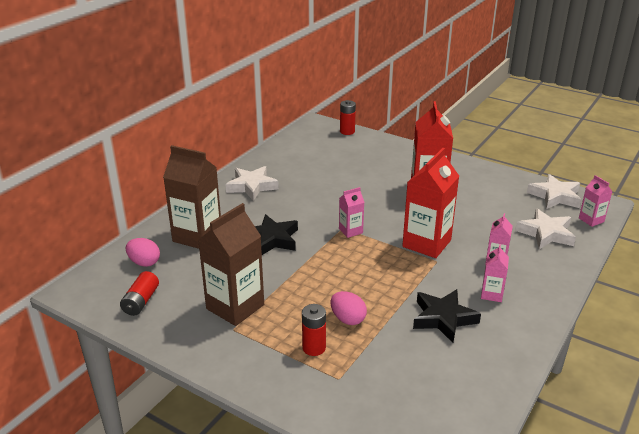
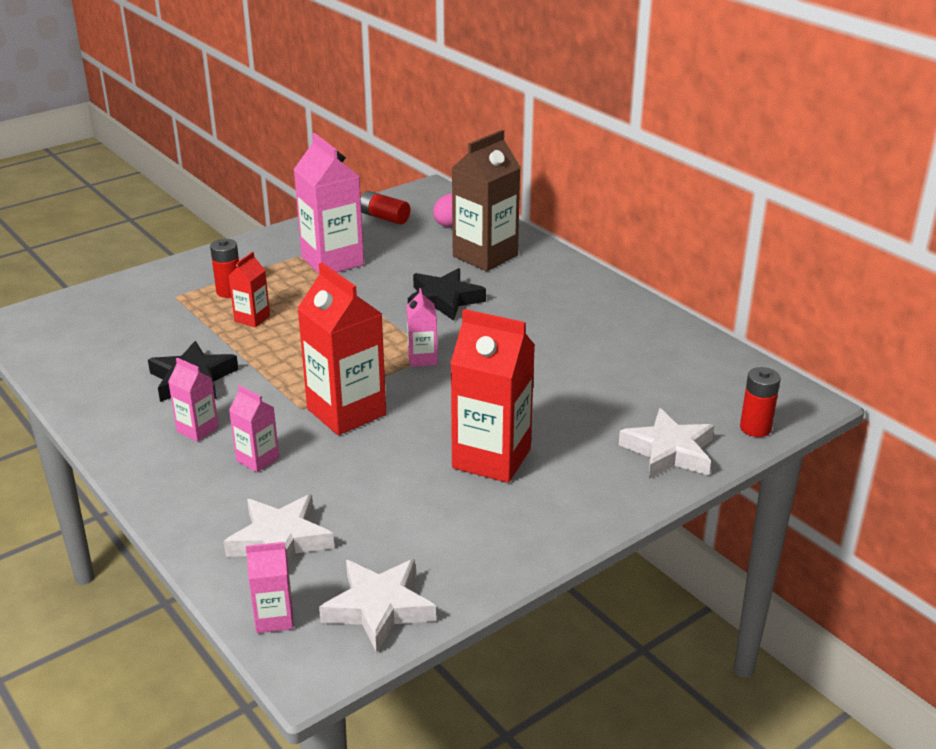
camera: 110 degrees right, 0 degrees up
(235, 307) = (332, 261): brown carton -> pink carton
(252, 186) = (589, 306): white star -> white star (669, 451)
(348, 319) = (252, 319): pink egg -> red carton

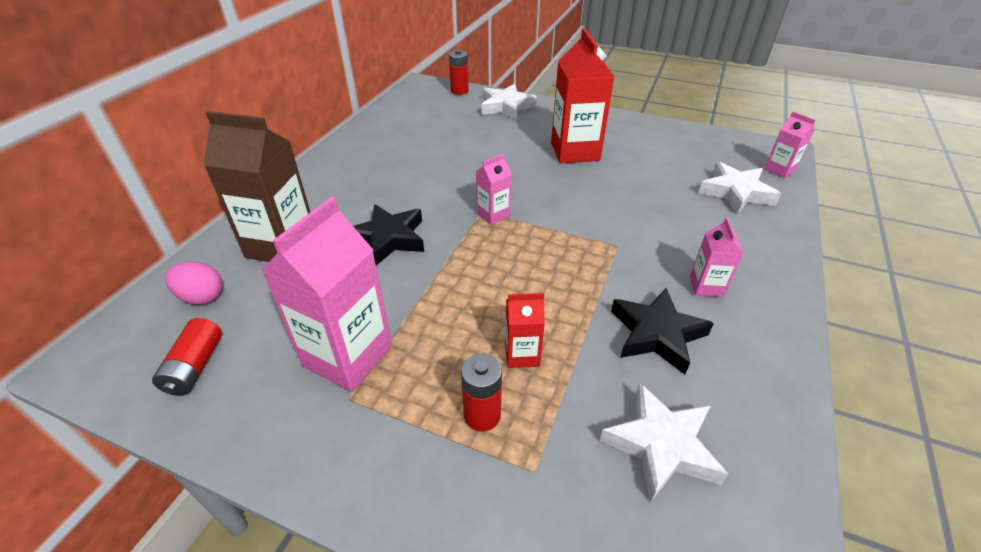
camera: 120 degrees left, 10 degrees up
(257, 459) = (692, 237): pink carton -> none
(346, 412) = (596, 222): red carton -> none
(379, 608) = (725, 145): white star -> white star (661, 445)

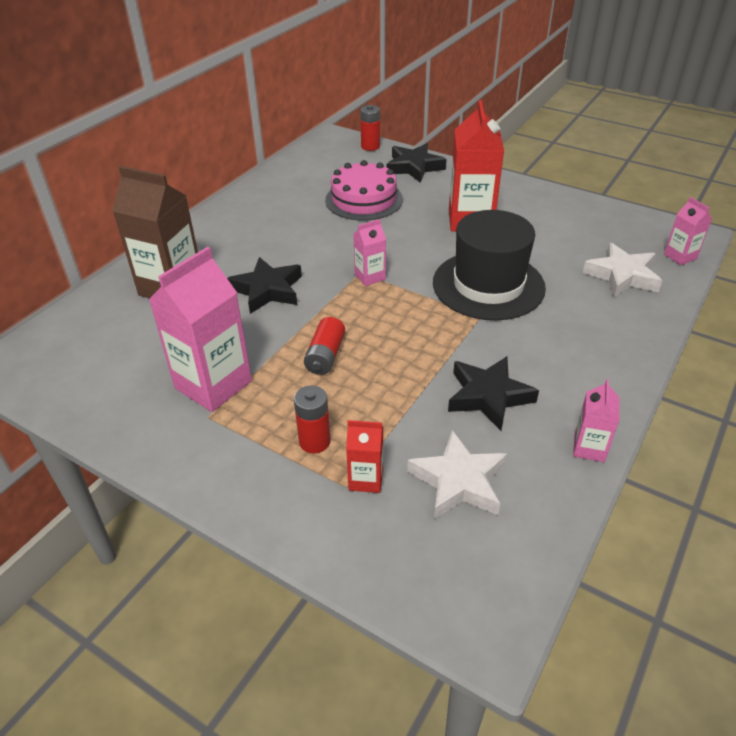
camera: 10 degrees right, 0 degrees up
(195, 367) = (89, 379): red battery -> red battery (325, 356)
(202, 297) = (99, 325): pink egg -> none
(466, 139) = (364, 199): none -> pink cake
(506, 106) = (414, 167): white star -> black star
(522, 354) = (361, 399): red carton -> red carton (366, 479)
(614, 213) = (488, 285): none -> black hat
(706, 286) = (552, 361): pink carton -> pink carton (589, 448)

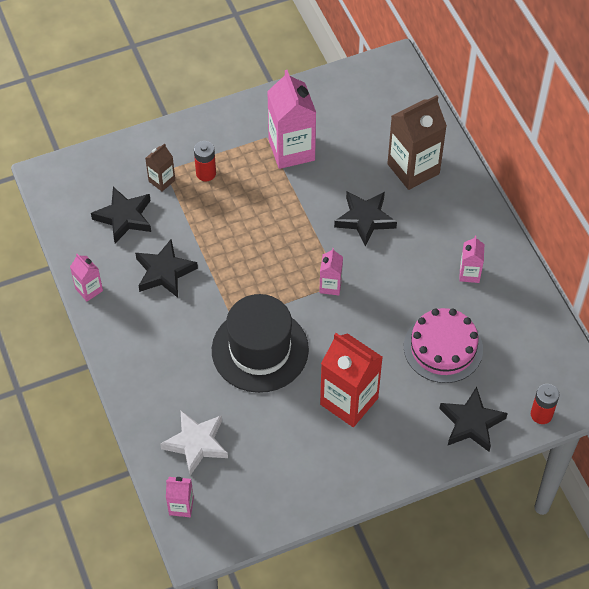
camera: 125 degrees right, 15 degrees up
(274, 214) = (469, 274): none -> pink carton
(325, 356) = (269, 214): red battery -> none
(366, 479) = (162, 181): red carton -> brown carton
(458, 481) = (124, 217): white star -> black star

